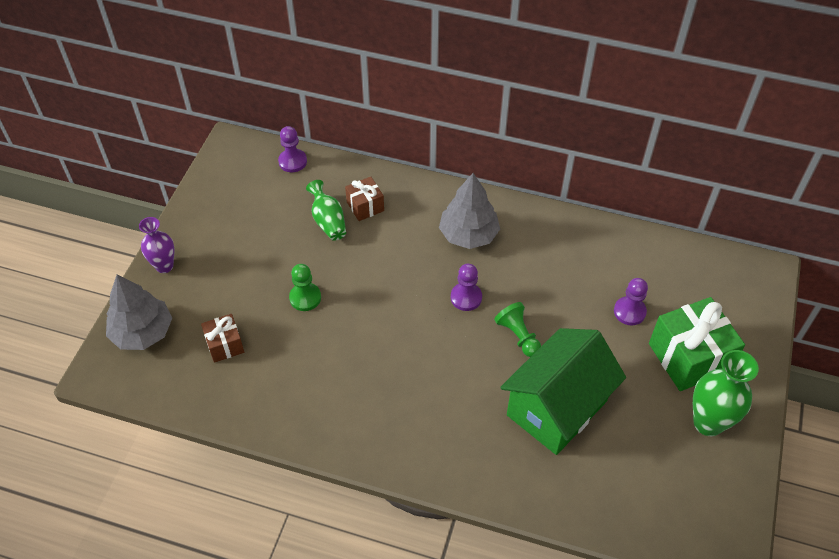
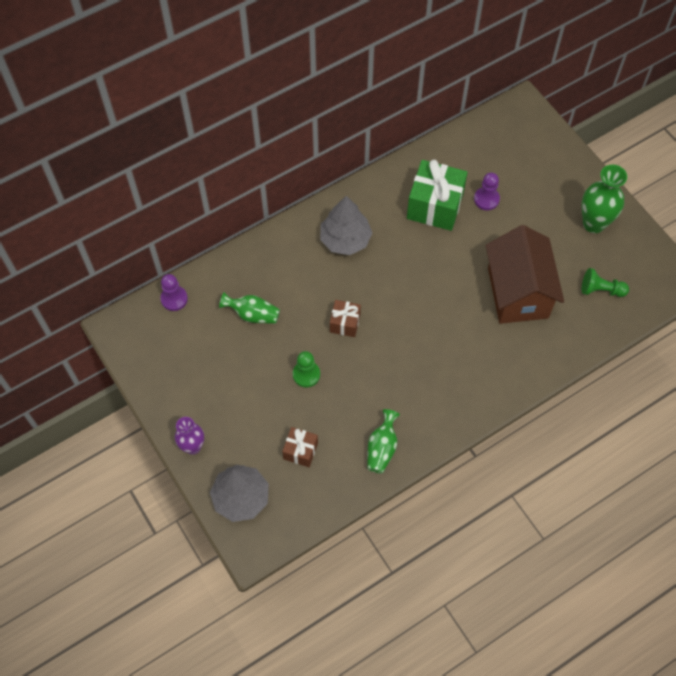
camera: 50 degrees left, 10 degrees up
(281, 407) = (382, 448): none -> green vase
(365, 206) = (261, 282): brown gift -> brown gift (345, 323)
(466, 297) = (394, 279): purple pawn -> none
(518, 336) = (449, 273): green pawn -> green pawn (601, 290)
(556, 408) = (517, 292): green house -> brown house
(689, 357) = (544, 196): green gift -> green gift (435, 206)

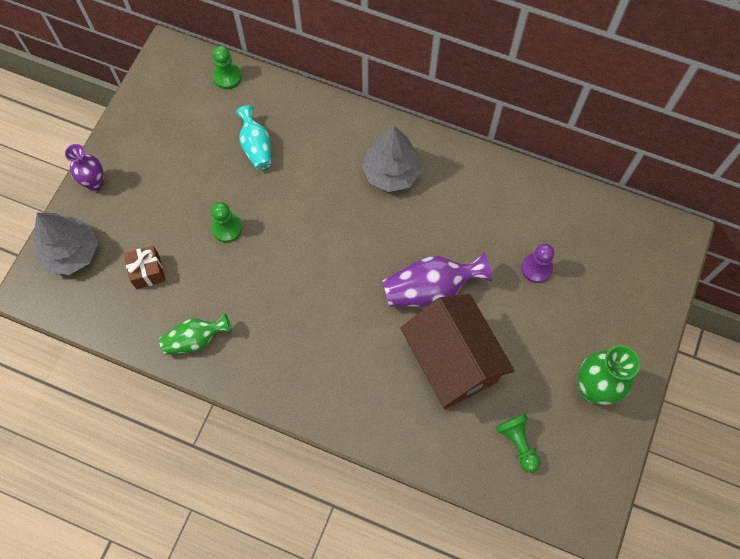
camera: 55 degrees right, 5 degrees up
(174, 299) = (227, 77): purple pawn -> green pawn
(252, 314) = (256, 147): green vase -> turquoise vase
(345, 323) = (302, 227): brown gift -> none
(435, 206) = (490, 226): green gift -> none
(454, 271) = (430, 289): none -> purple vase
(517, 292) = (452, 362): brown house -> brown house turned 75 degrees counterclockwise

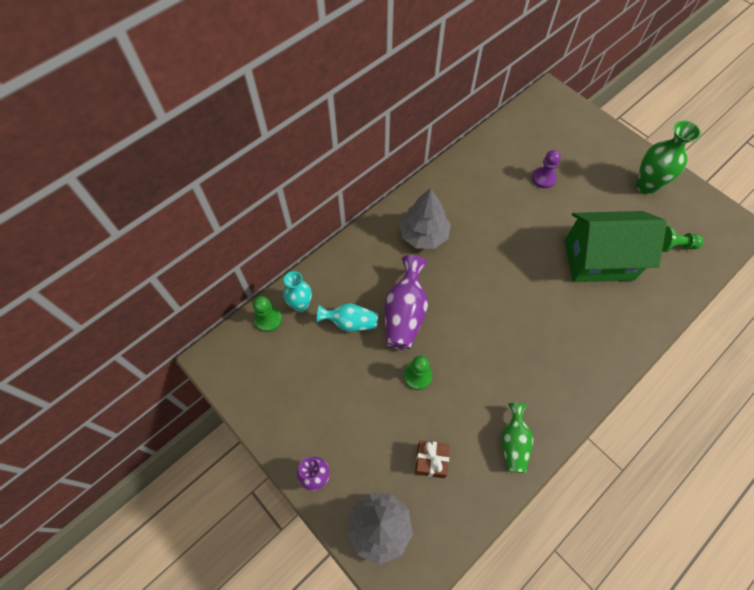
camera: 65 degrees left, 5 degrees down
(254, 97) = (301, 305): none -> turquoise vase
(430, 289) = (534, 249): purple vase -> purple vase (405, 313)
(452, 362) = (598, 260): brown house -> green house

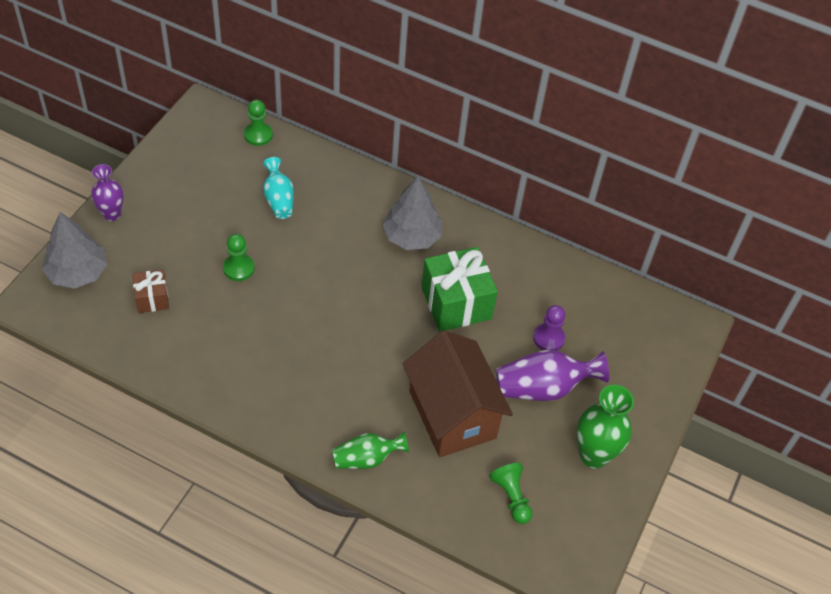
camera: 65 degrees right, 10 degrees down
(301, 305) = (283, 155): turquoise vase -> none
(405, 313) = (306, 242): purple vase -> purple vase (543, 388)
(497, 225) = (456, 303): none -> green gift
(513, 443) = (192, 365): green vase -> green vase (366, 458)
(598, 260) = (452, 415): green house -> brown house

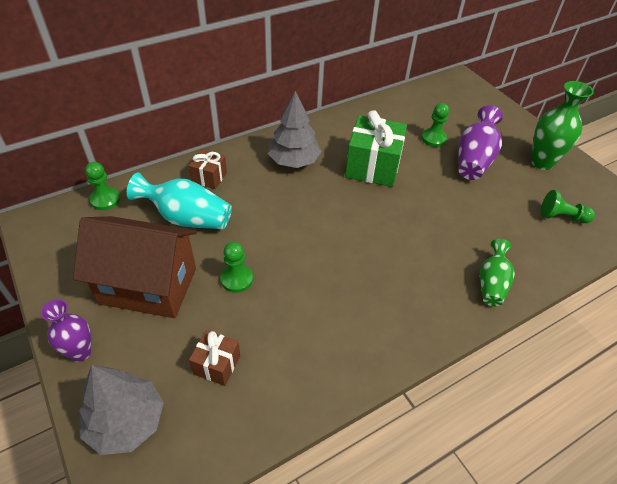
camera: 55 degrees left, 5 degrees down
(278, 199) = (187, 218): turquoise vase -> turquoise vase, size x1.53
(339, 187) = (209, 177): none -> brown gift
(452, 415) = (473, 214): brown house -> brown house (148, 286)
(548, 338) = (433, 138): purple pawn -> green pawn

